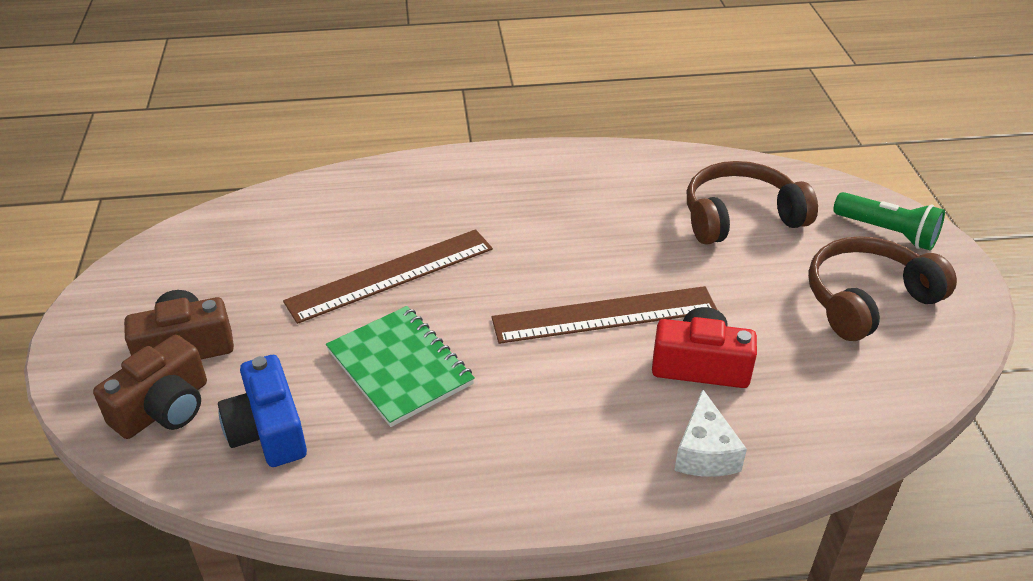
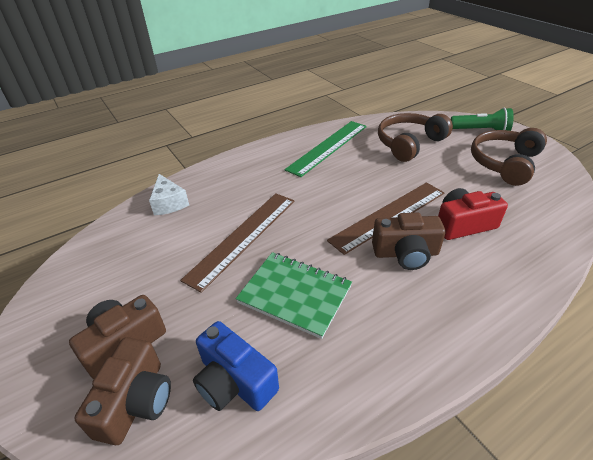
camera: 25 degrees left, 0 degrees up
(581, 372) = (406, 253): none -> brown camera
(608, 183) = (328, 147): none -> green ruler
(704, 452) = (513, 273): white cheese -> white cheese (169, 203)

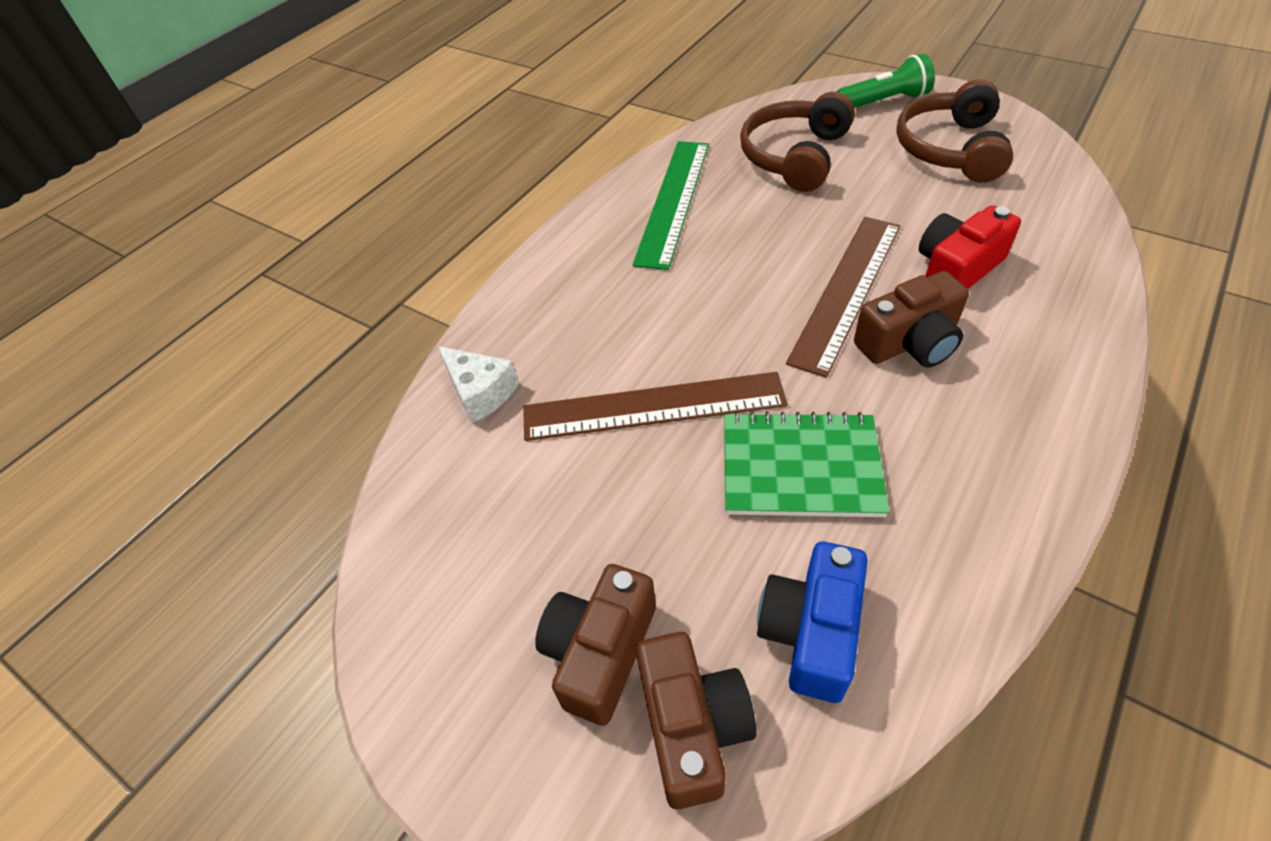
camera: 20 degrees left, 10 degrees up
(234, 381) = (811, 631): blue camera -> blue camera turned 90 degrees clockwise
(243, 237) = (653, 406): brown ruler -> brown ruler turned 75 degrees clockwise

